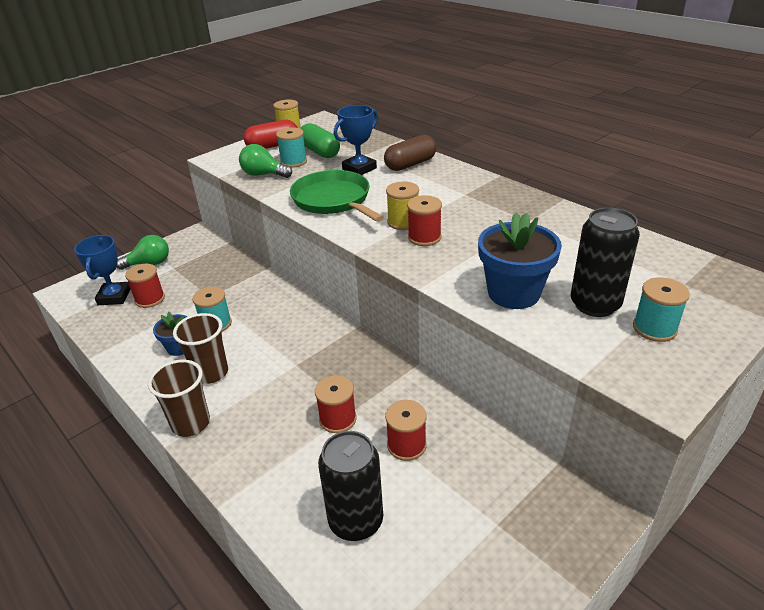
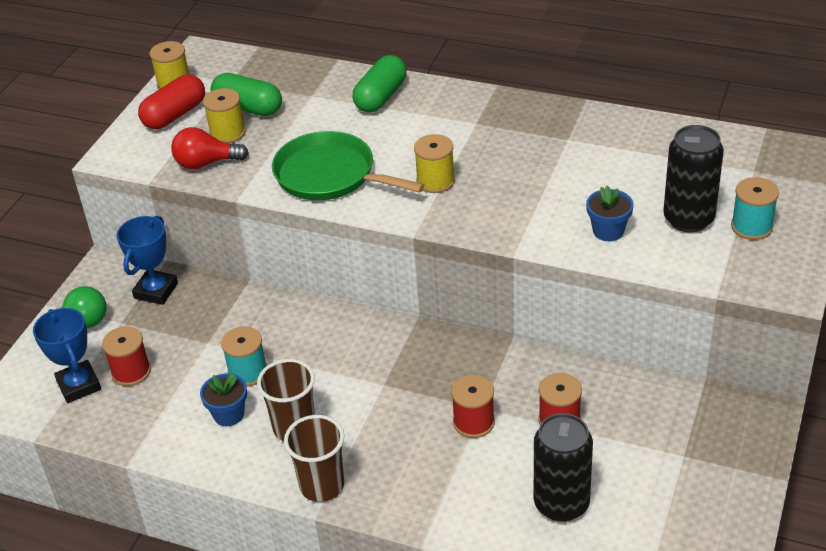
camera: 25 degrees left, 5 degrees up
(263, 174) = (206, 163): green light bulb -> red light bulb
(293, 162) = (227, 133): turquoise spool -> yellow spool
(359, 169) = (322, 120): blue trophy -> blue trophy (156, 291)
(410, 164) = (381, 97): brown capsule -> green capsule
(424, 237) = (473, 194): red spool -> none
(513, 293) = (608, 231): blue flower pot -> blue flower pot, size x0.56

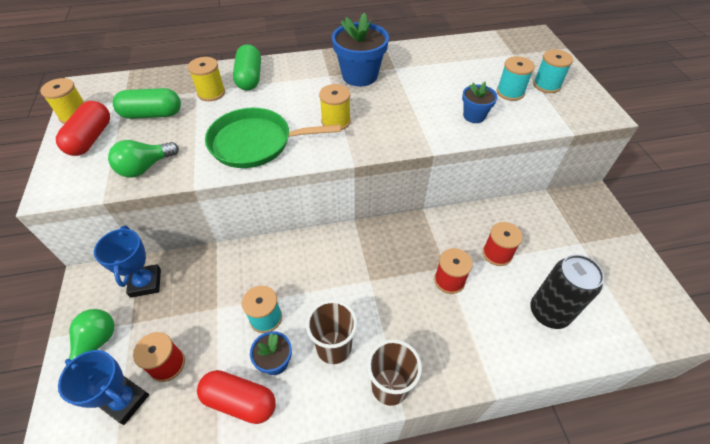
camera: 35 degrees left, 10 degrees up
(174, 431) = (240, 401): none -> red capsule
(206, 163) = (145, 167): red light bulb -> green light bulb
(227, 133) = (148, 138): yellow spool -> yellow spool (211, 93)
(513, 135) = (359, 75): none -> blue flower pot
(688, 219) = (510, 92): black can -> turquoise spool

